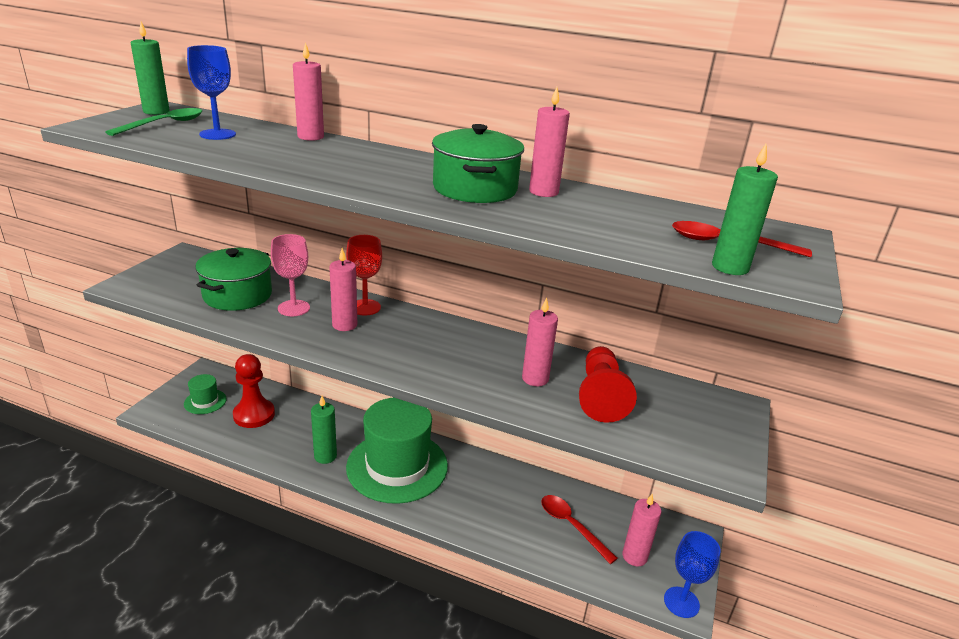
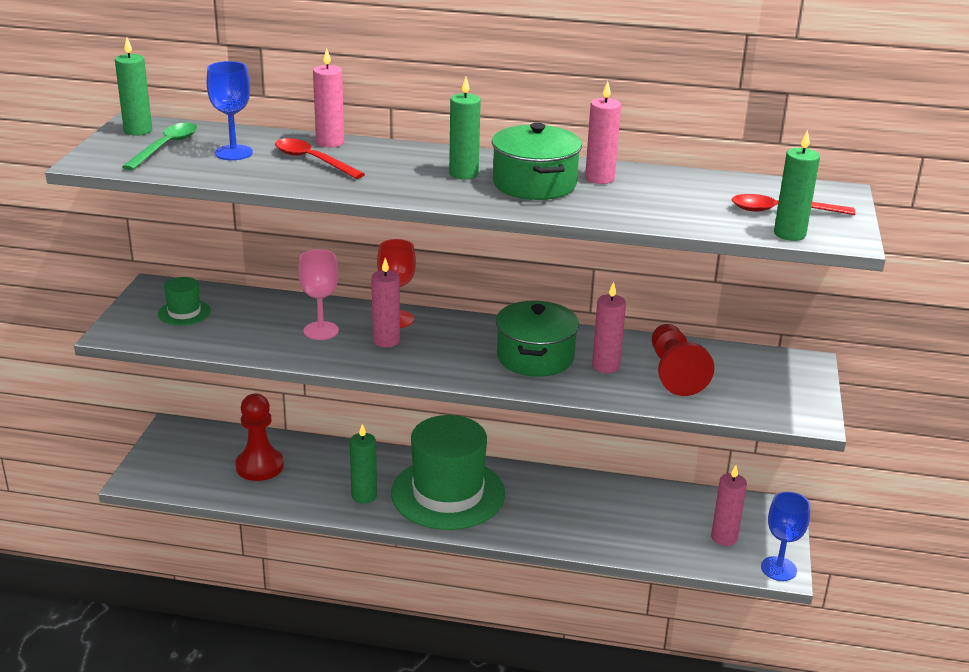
camera: 10 degrees left, 0 degrees up
(205, 401) = (194, 461): green hat -> green hat (184, 312)
(237, 295) = (250, 325): green pot -> green pot (535, 357)
(412, 173) = (463, 174): none -> green candle
(571, 526) = (653, 521): red spoon -> red spoon (312, 161)

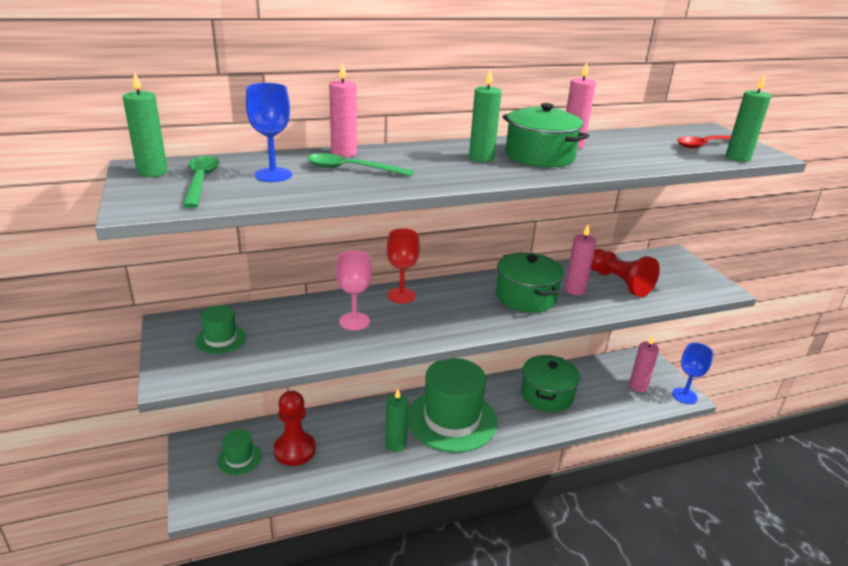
camera: 30 degrees left, 0 degrees up
(203, 456) = (239, 458): none -> green hat
(312, 161) = (351, 169): red spoon -> green spoon
(386, 341) = (412, 315): pink candle -> none
(589, 507) = (546, 395): none -> green pot

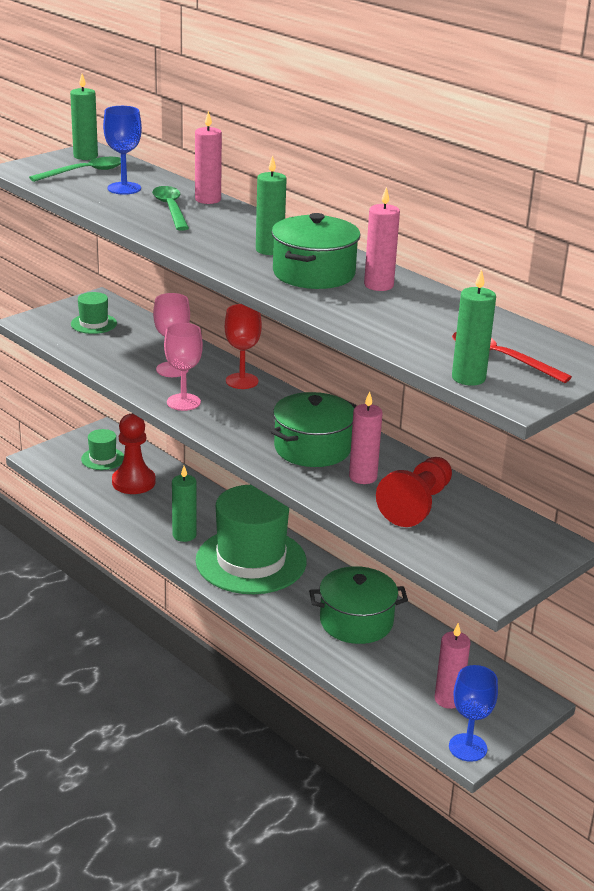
camera: 65 degrees right, 0 degrees up
(418, 331) = (183, 402): none -> pink goblet

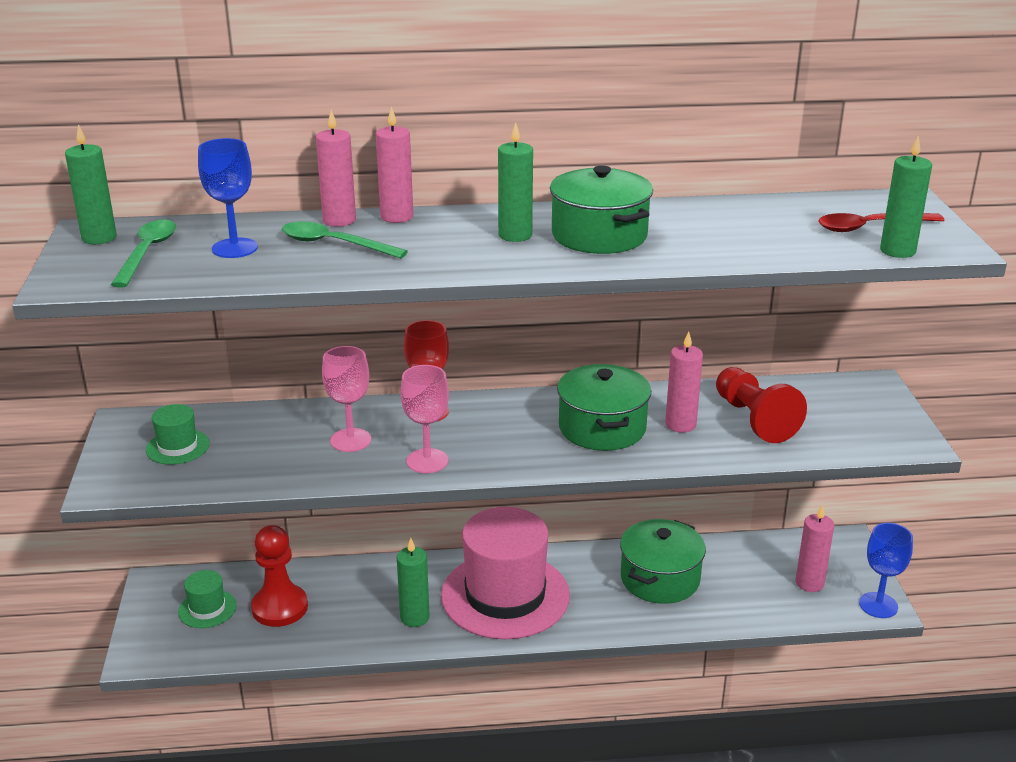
camera: 50 degrees left, 0 degrees up
(251, 561) = (505, 595): green hat -> pink hat
(378, 285) = (662, 219): pink candle -> pink candle (396, 217)

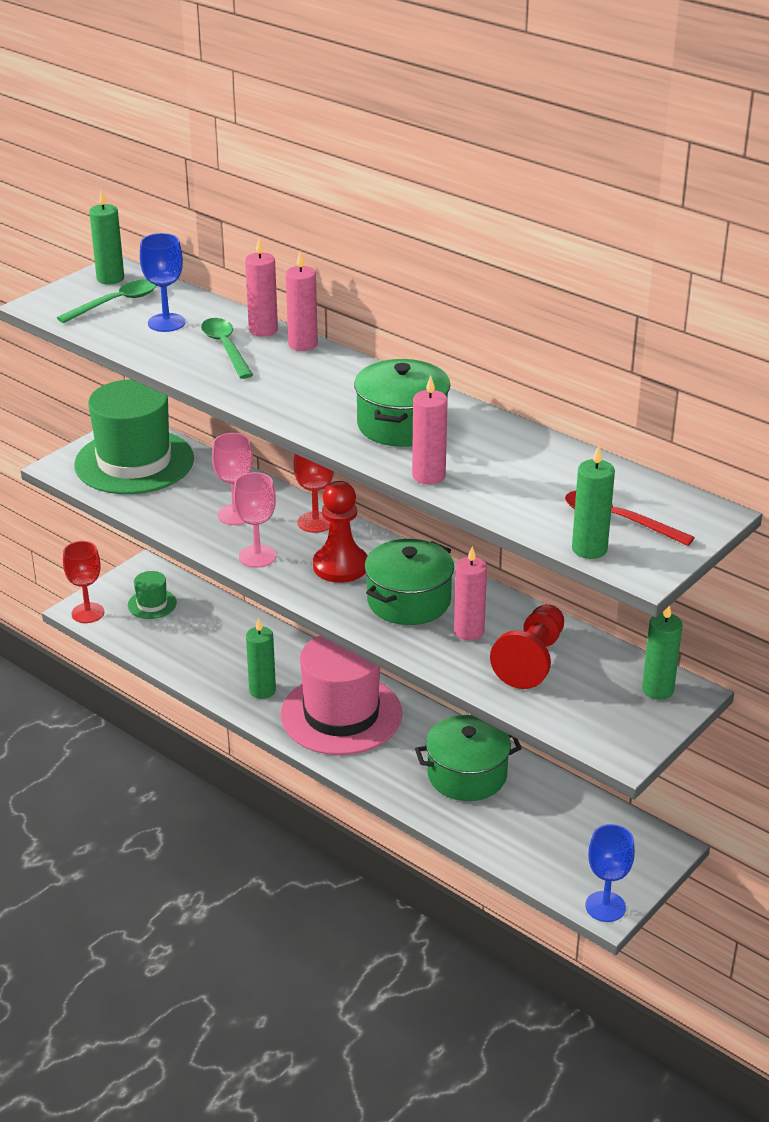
camera: 45 degrees right, 5 degrees up
(152, 653) = (88, 613): none -> red goblet
(178, 447) = (134, 462): green hat -> green hat, size x2.29
(280, 607) = (193, 630): red pawn -> red pawn (340, 566)
(515, 235) = (347, 396): green candle -> green candle (657, 690)
(809, 583) = (577, 854): pink candle -> pink candle (428, 476)

